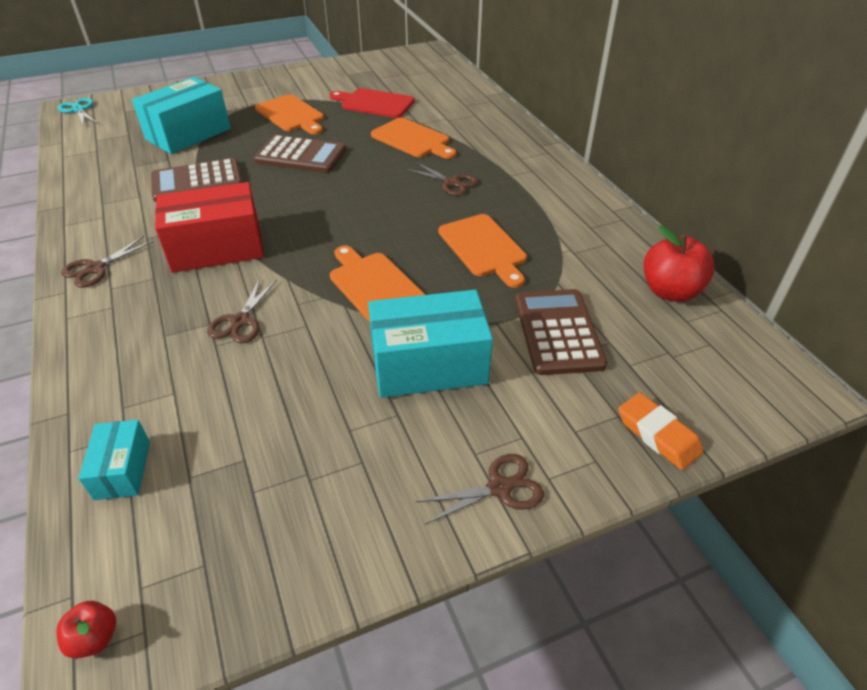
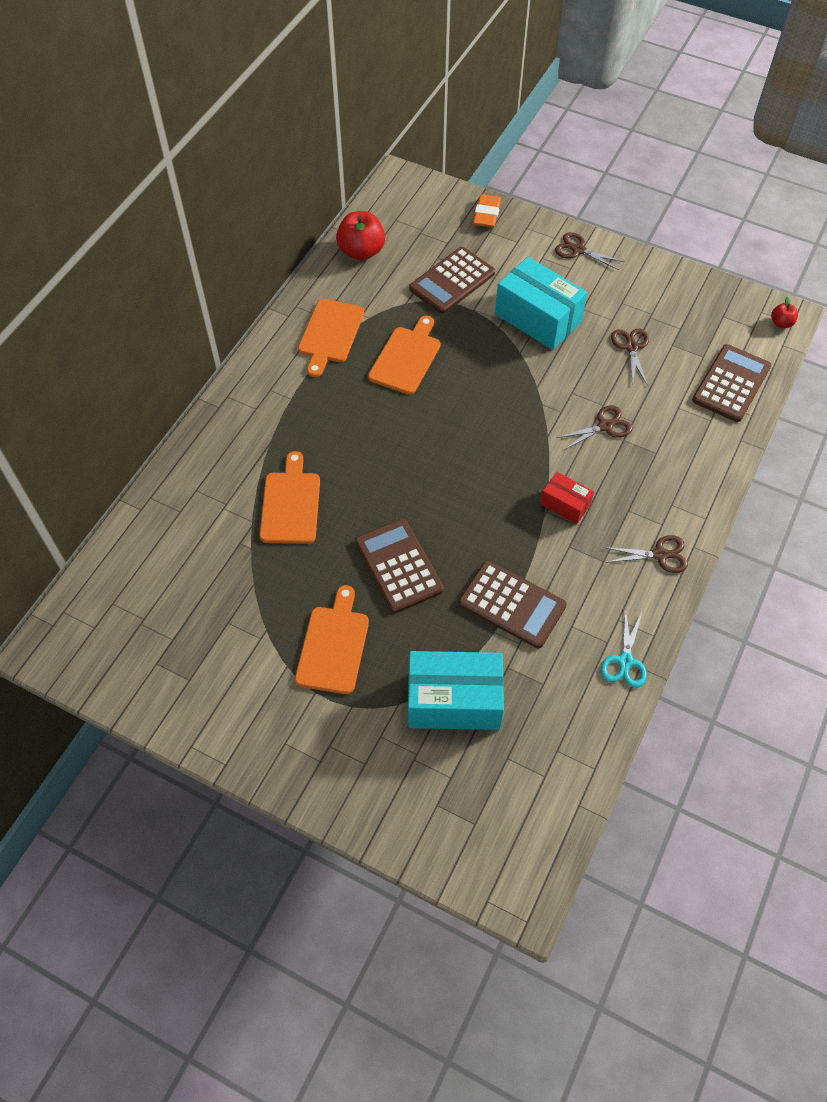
camera: 130 degrees left, 15 degrees up
(78, 110) = (518, 880): turquoise scissors -> turquoise scissors (625, 661)
(122, 470) = (731, 384): turquoise box -> brown calculator
(217, 248) = (565, 504): red box -> red box, size x0.52
(374, 285) = (504, 387): orange cutting board -> orange cutting board (330, 334)
(375, 103) = (242, 592): red cutting board -> none
(451, 183) = (339, 428): brown scissors -> brown scissors (631, 347)

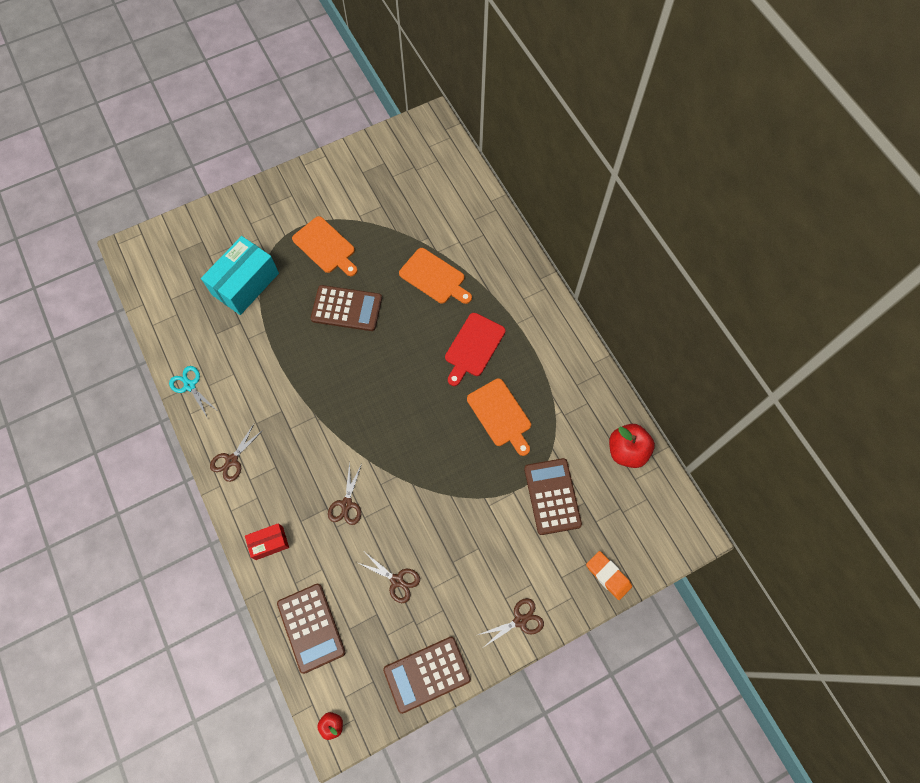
camera: 125 degrees right, 10 degrees up
(330, 334) = (557, 379): orange cutting board -> none
(350, 420) = (473, 347): none -> red cutting board
(512, 604) = (273, 351): brown calculator -> brown calculator (427, 674)
(537, 318) = (473, 532): turquoise box -> none
(565, 504) = (310, 431): red box -> red box (269, 543)

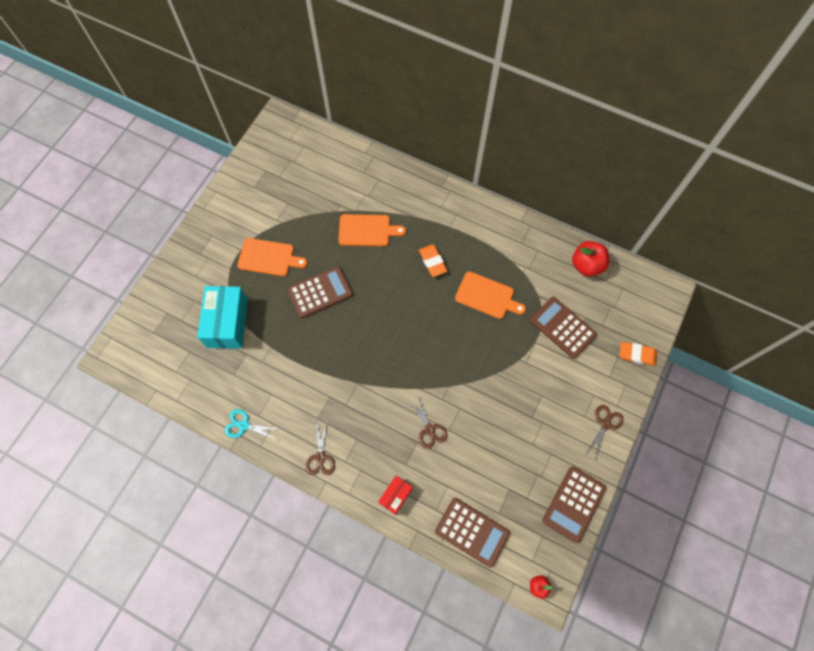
camera: 35 degrees left, 0 degrees up
(397, 580) = (505, 456): brown scissors -> none
(473, 347) = (432, 262): red cutting board -> orange eraser

